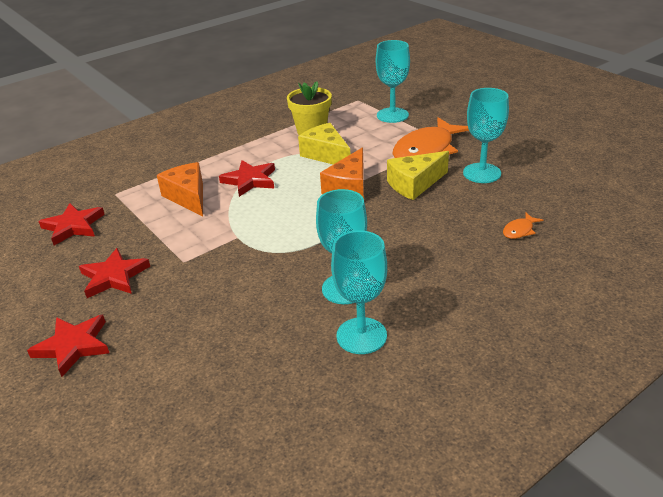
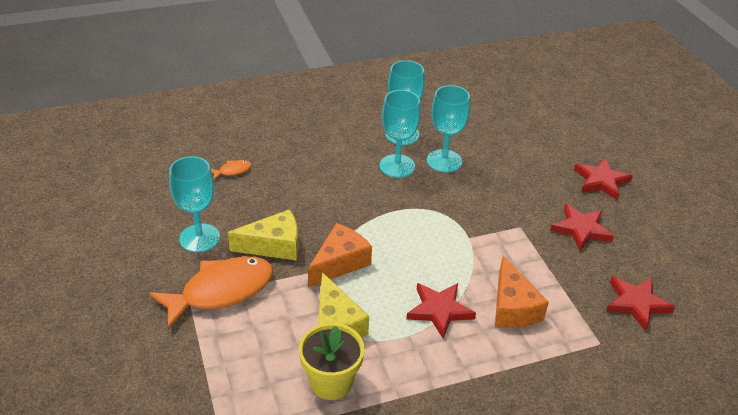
camera: 165 degrees left, 5 degrees up
(392, 115) = (205, 378): turquoise goblet -> turquoise goblet (444, 161)

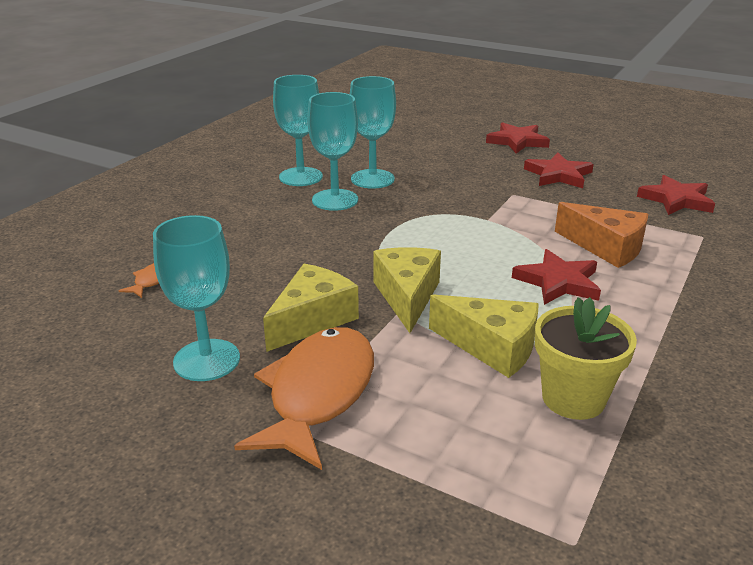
camera: 40 degrees left, 10 degrees down
(340, 263) = (407, 296): orange cheese -> yellow cheese

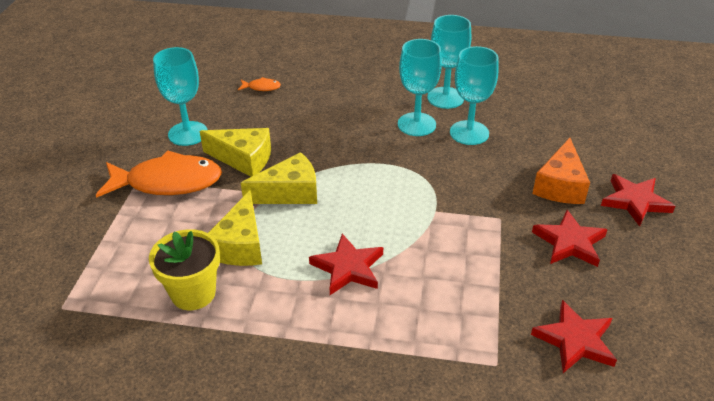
camera: 70 degrees right, 10 degrees up
(606, 247) = (427, 292): orange cheese -> orange cheese (560, 185)

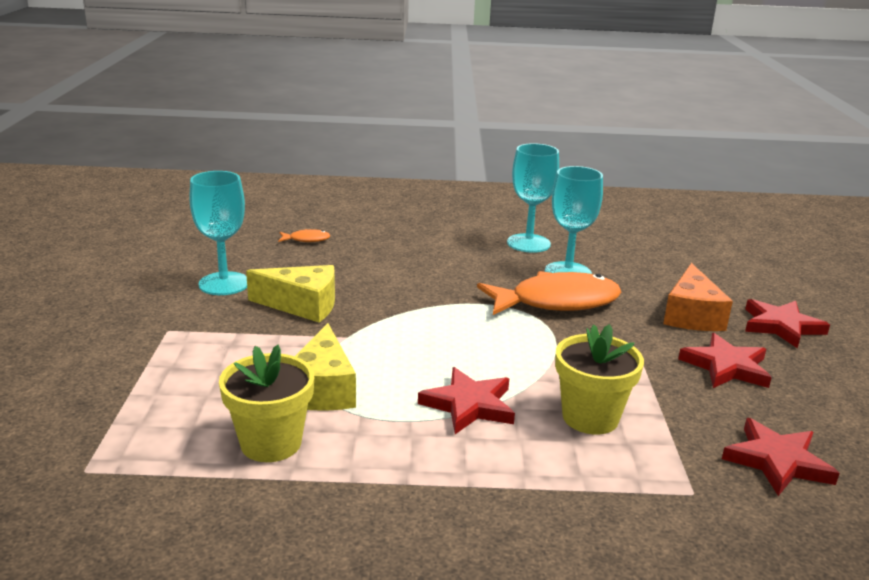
camera: 10 degrees left, 15 degrees down
(168, 182) = (209, 331): orange fish -> orange fish (556, 302)
(289, 193) = (370, 335): yellow cheese -> none
(416, 124) = (504, 267): turquoise goblet -> none
(439, 286) = (590, 417): none -> yellow flower pot

